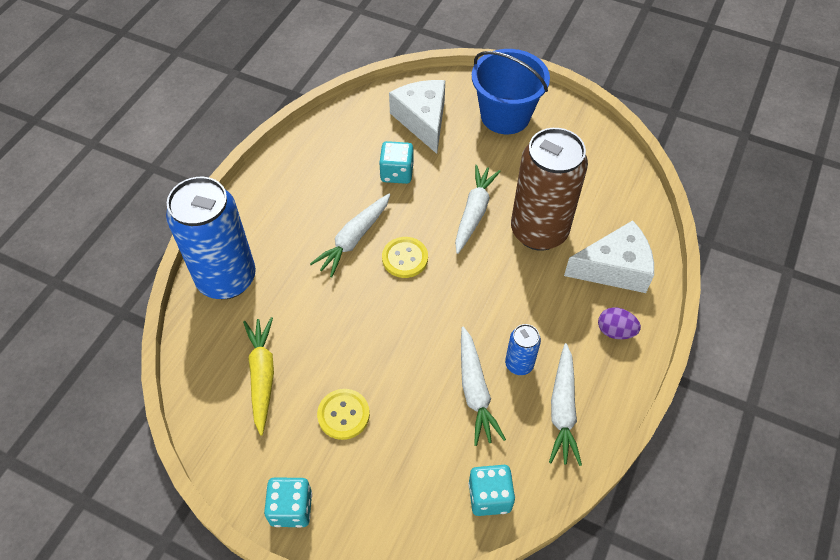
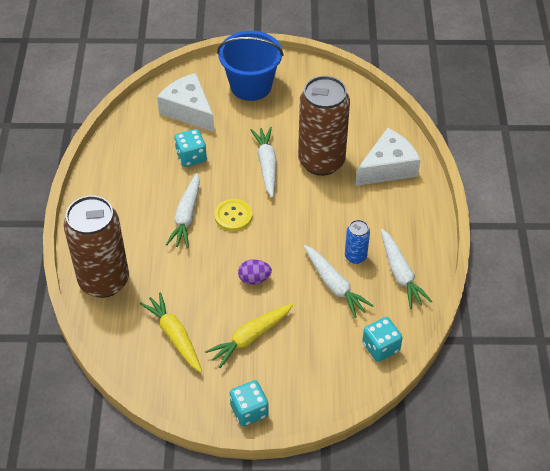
camera: 25 degrees left, 5 degrees down
(226, 279) = (104, 281): blue can -> brown can
(343, 415) = (250, 337): yellow button -> yellow carrot
(615, 331) = (409, 209): purple egg -> purple egg (254, 279)

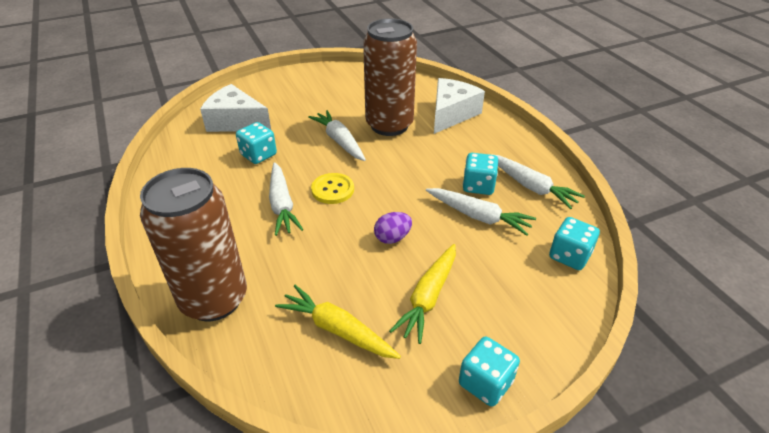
camera: 25 degrees left, 10 degrees down
(251, 86) = (287, 91): blue bucket -> none
(355, 256) = (478, 186): blue can -> turquoise dice

